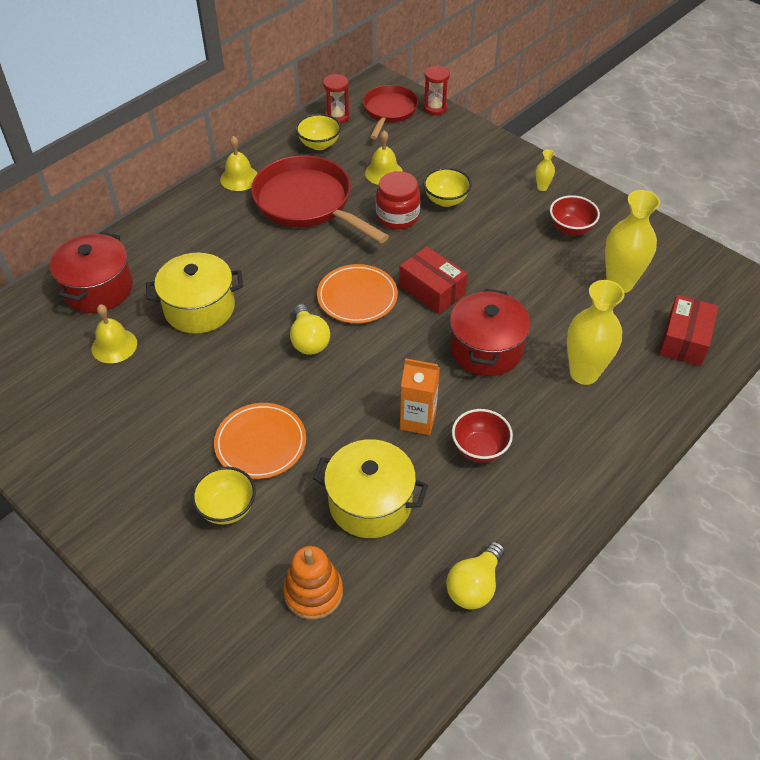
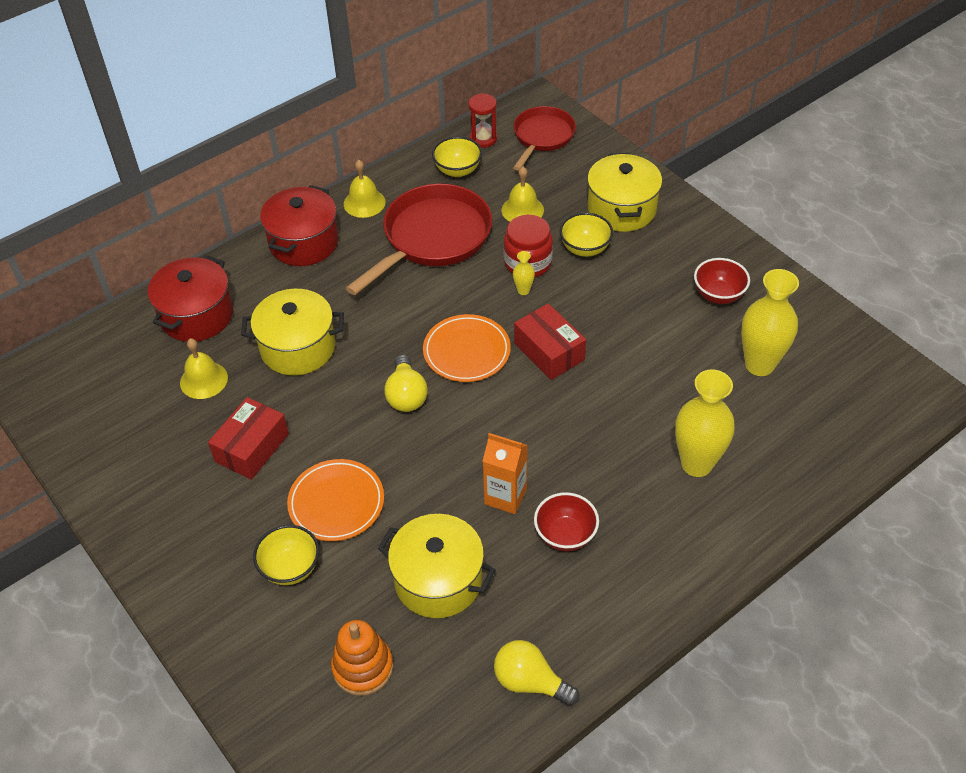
camera: 10 degrees right, 0 degrees up
(307, 203) = (432, 238): red pan -> red pan turned 75 degrees clockwise
(435, 108) = (594, 137): red hourglass -> none
(471, 165) = (621, 209): none -> yellow pot
(474, 586) = (530, 682): yellow light bulb -> yellow light bulb turned 75 degrees clockwise
(486, 349) = (595, 425): red pot -> red pot (304, 242)
(542, 187) = (696, 243): yellow vase -> yellow vase (523, 290)
(684, 340) = (818, 438): red box -> red box (252, 448)

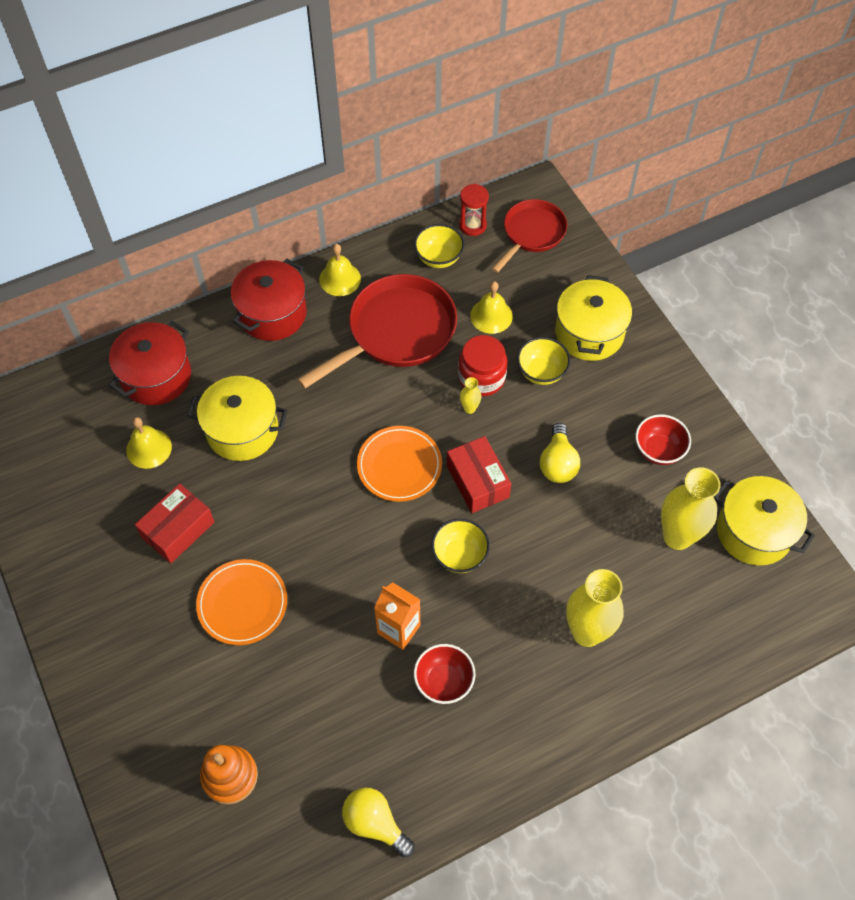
camera: 10 degrees right, 10 degrees up
(290, 568) = (187, 662): yellow bowl -> yellow bowl (460, 555)
(406, 395) = (331, 502): yellow light bulb -> yellow light bulb (558, 463)
(438, 580) = (317, 703): yellow pot -> yellow pot (754, 531)

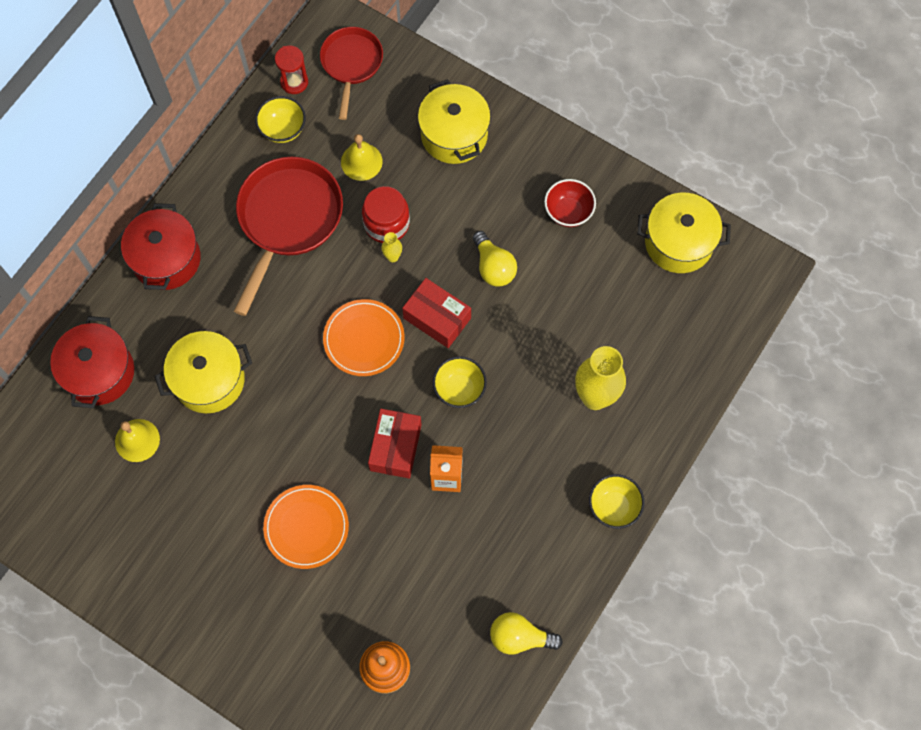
camera: 30 degrees left, 10 degrees up
(178, 530) = (211, 496): red box -> red box (395, 447)
(340, 279) = (206, 194): yellow bell -> none
(444, 681) = (507, 499): red bowl -> none
(541, 372) = (434, 192): yellow bowl -> yellow bowl (613, 506)
(677, 536) = (622, 279): yellow vase -> none

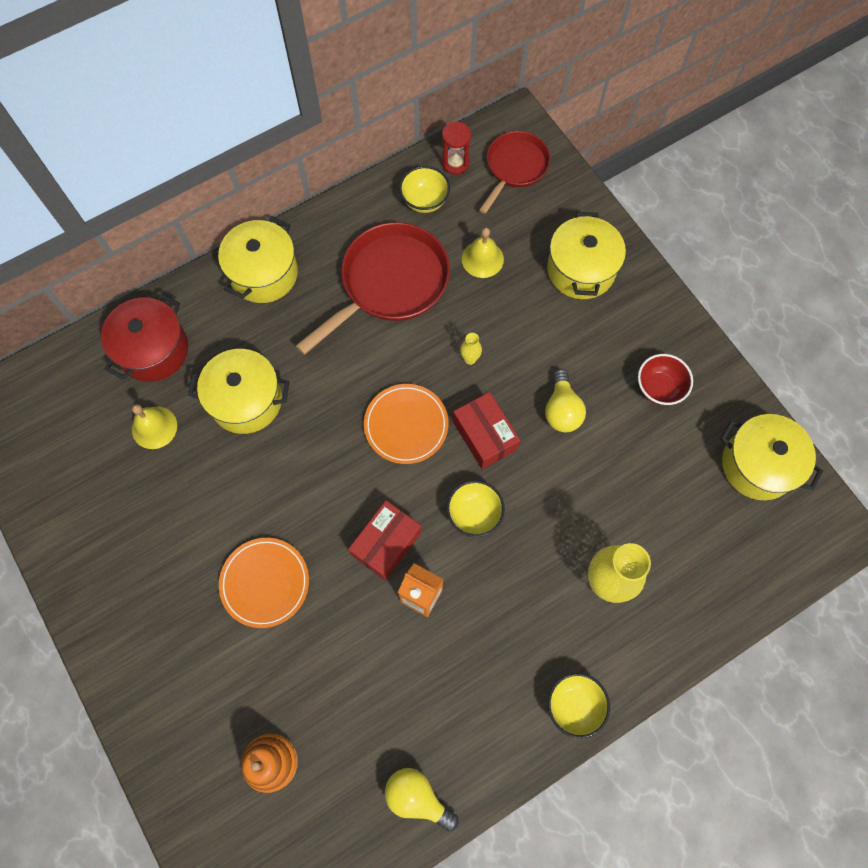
camera: 25 degrees right, 0 degrees up
(166, 259) = (264, 273): red pot -> yellow pot
(386, 223) = (479, 325): red jar -> none

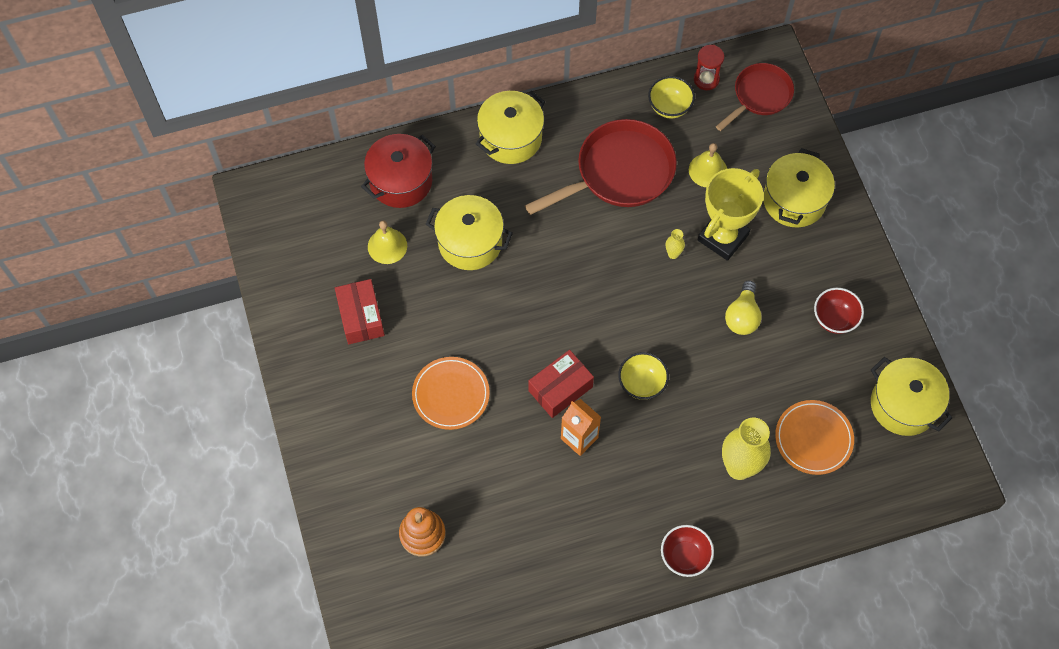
camera: 15 degrees right, 5 degrees down
(406, 425) = (602, 296): orange plate -> orange plate (813, 438)
(417, 797) = (535, 592): yellow light bulb -> none
(485, 435) = (668, 321): red box -> red box (361, 317)
(517, 328) = (723, 237): none -> yellow trophy
(574, 705) = (685, 556): yellow bowl -> red bowl

